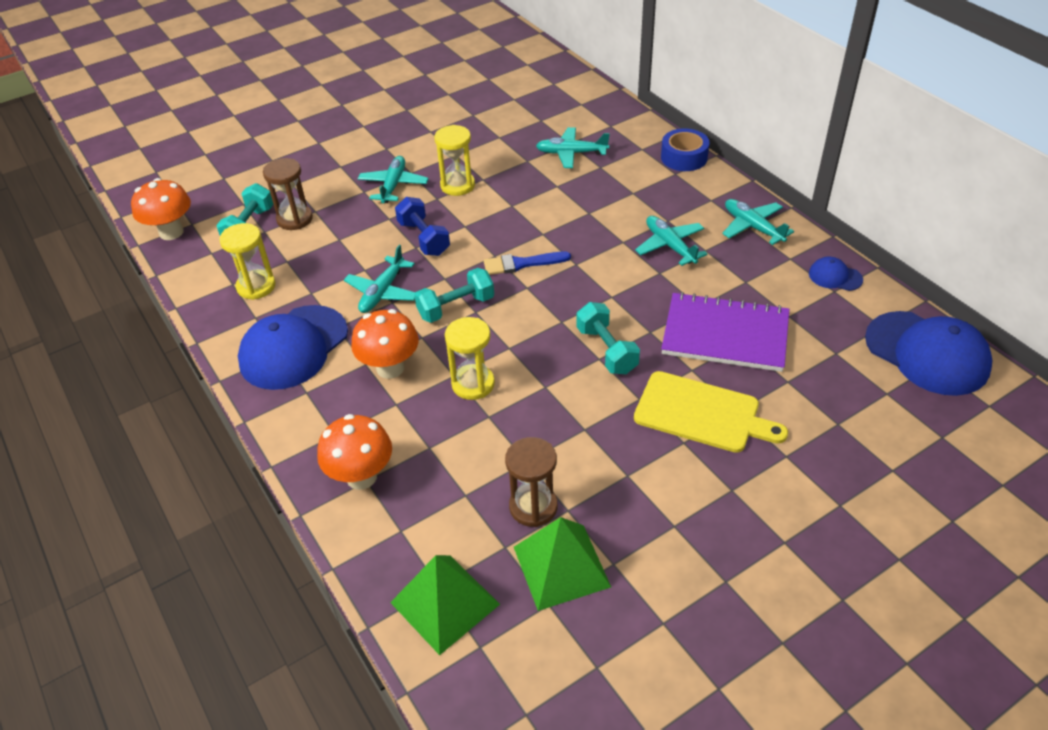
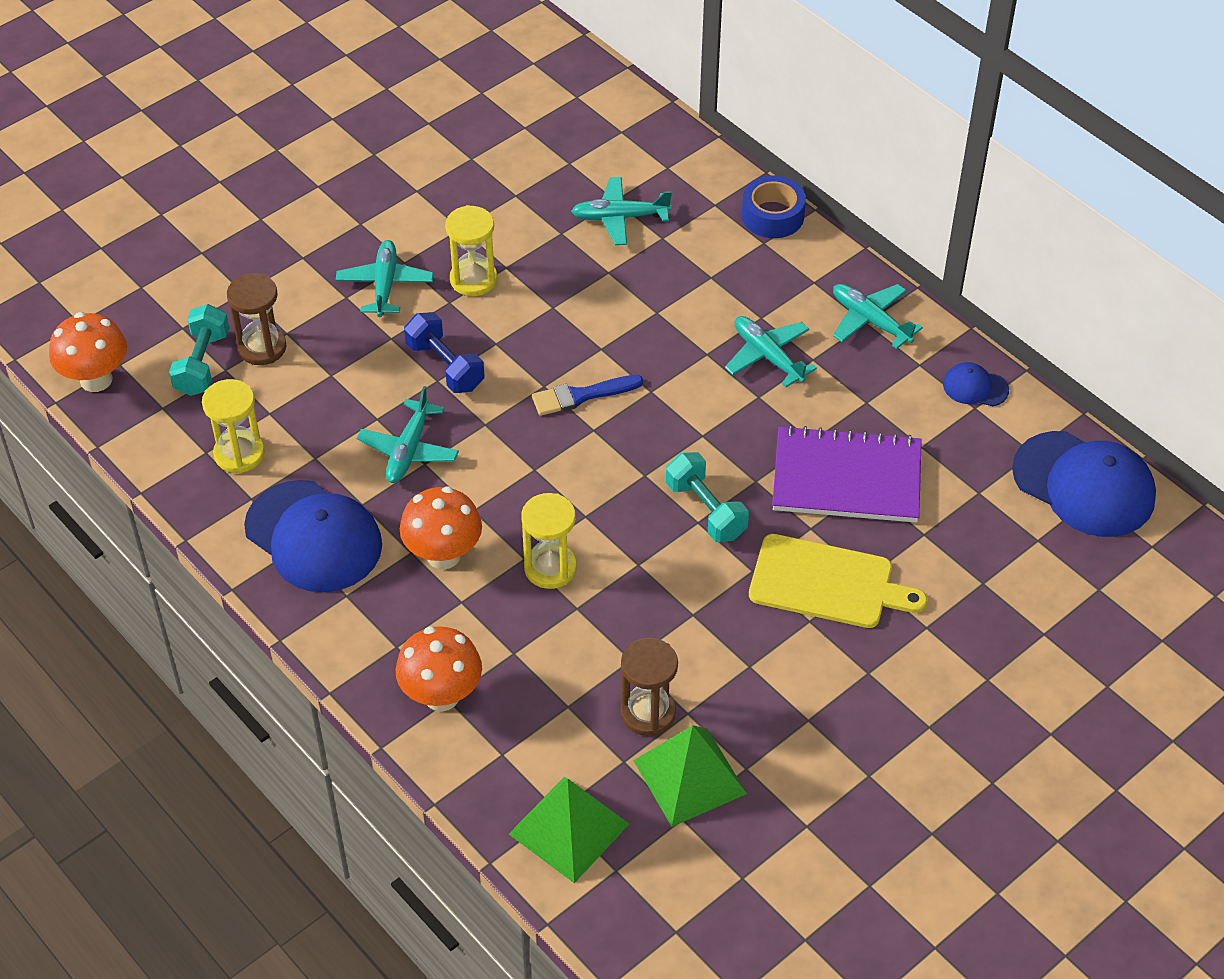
camera: 10 degrees left, 5 degrees up
(293, 347) = (314, 537): blue cap -> blue cap turned 75 degrees counterclockwise
(456, 307) = (508, 465): turquoise dumbbell -> none

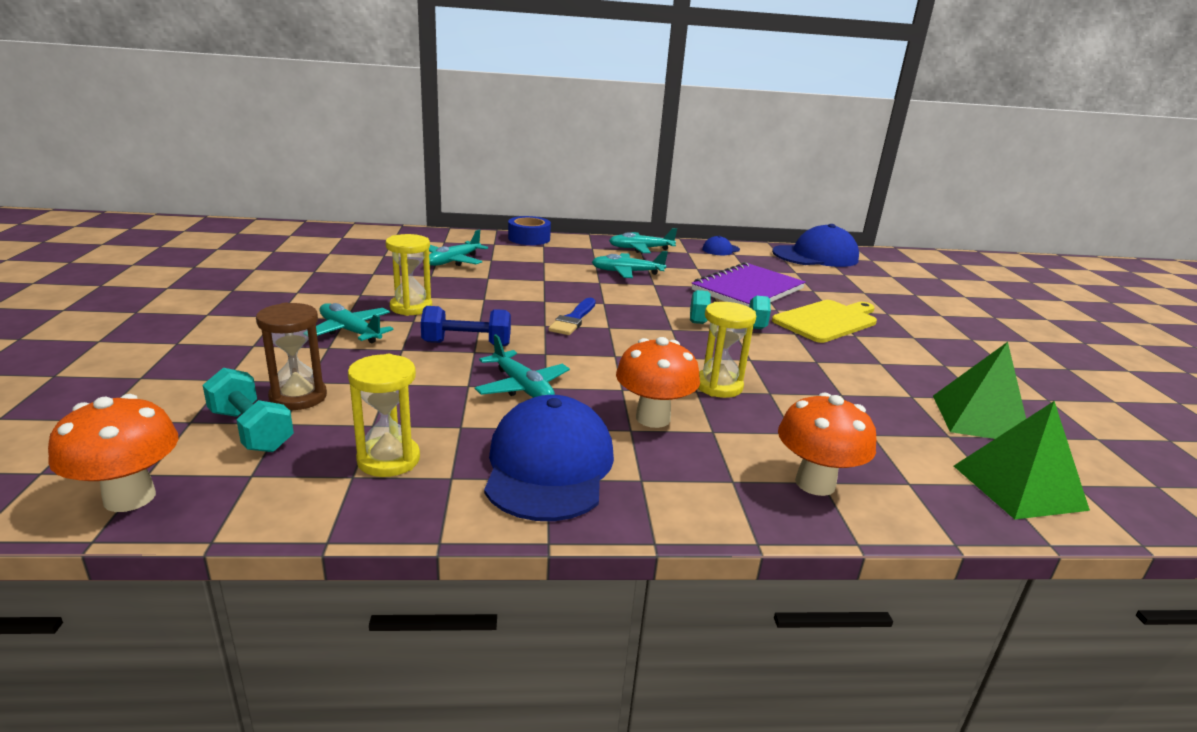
camera: 55 degrees left, 25 degrees down
(314, 537) = (549, 466): blue cap -> blue cap turned 75 degrees counterclockwise
(648, 713) = (902, 408): brown hourglass -> none

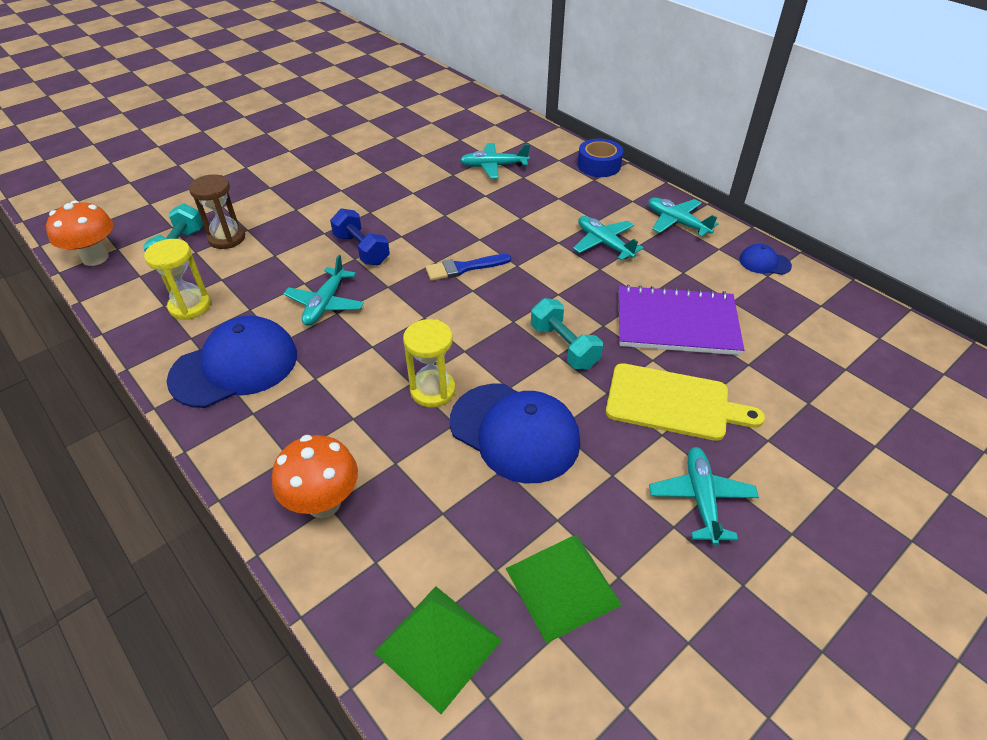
camera: 55 degrees right, 20 degrees up
(350, 331) = (325, 202): turquoise plane -> turquoise plane (701, 498)
(411, 307) = (389, 199): yellow hourglass -> none
(653, 418) = (342, 380): orange mushroom -> none
(815, 256) = (870, 328): blue cap -> blue cap (515, 432)

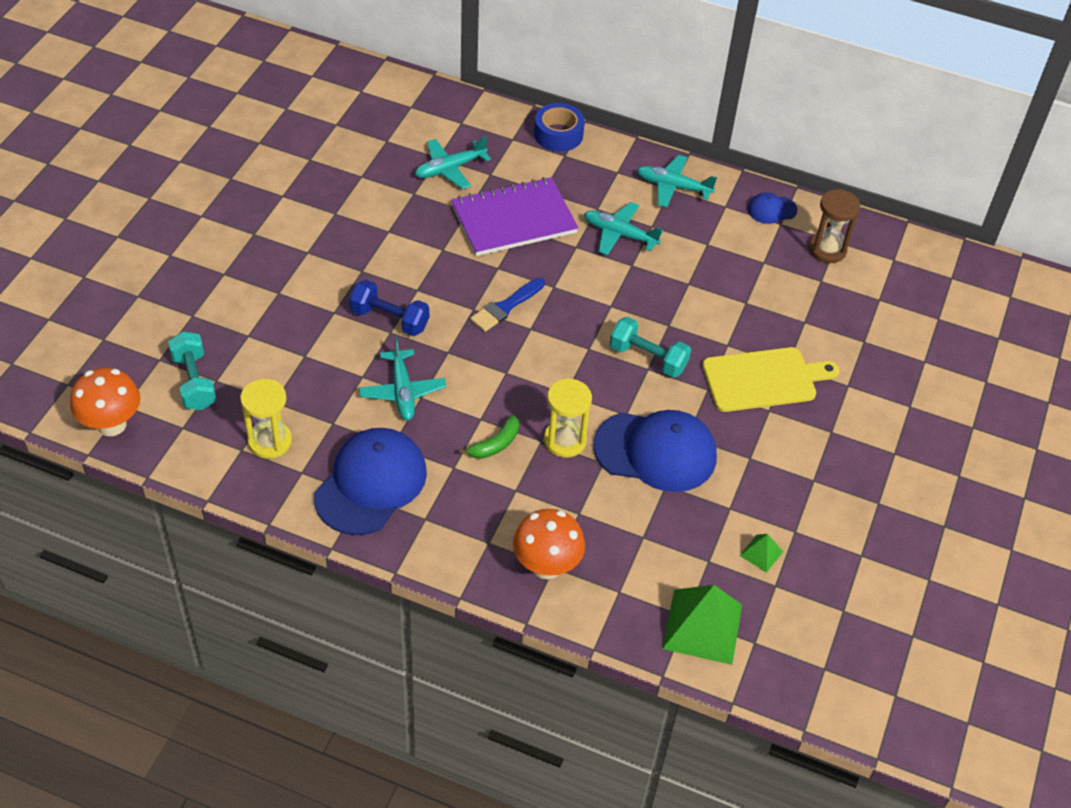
camera: 30 degrees left, 5 degrees up
(227, 238) = (235, 353): brown hourglass -> brown hourglass (827, 249)
(367, 372) = (495, 444): none -> green banana
(562, 586) = (761, 553): green pyramid -> green pyramid, size x0.47
(676, 323) = (728, 301): purple notebook -> purple notebook (514, 219)
(701, 498) = (822, 451): turquoise plane -> none

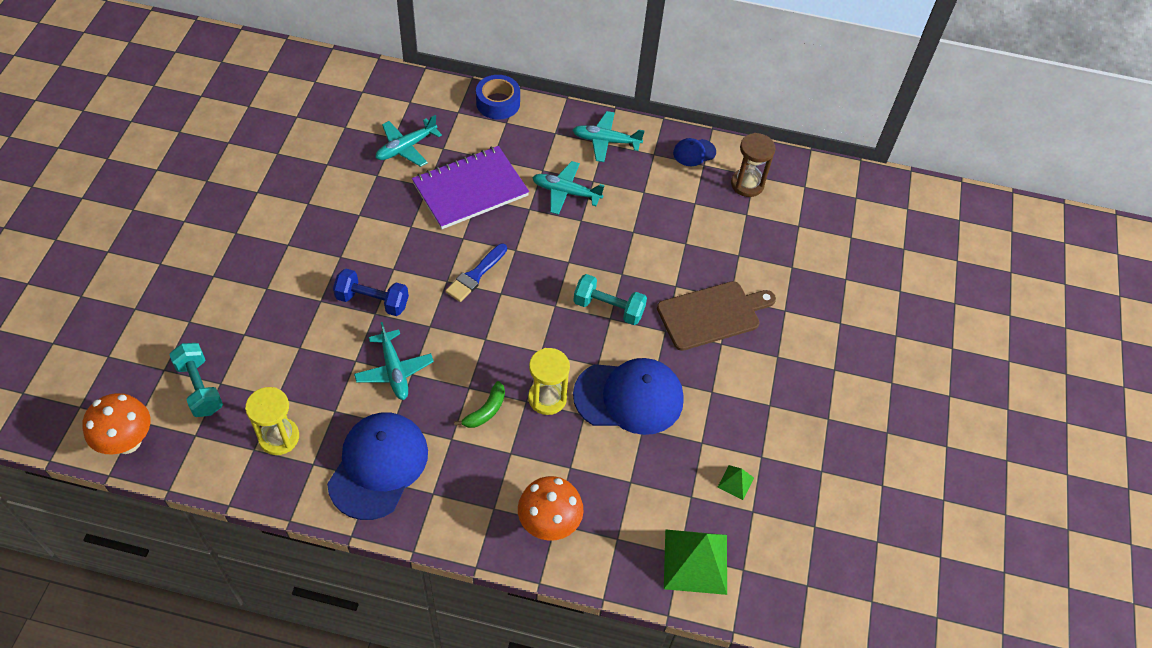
camera: 10 degrees left, 5 degrees up
(764, 379) = (712, 314): yellow cutting board -> brown cutting board

